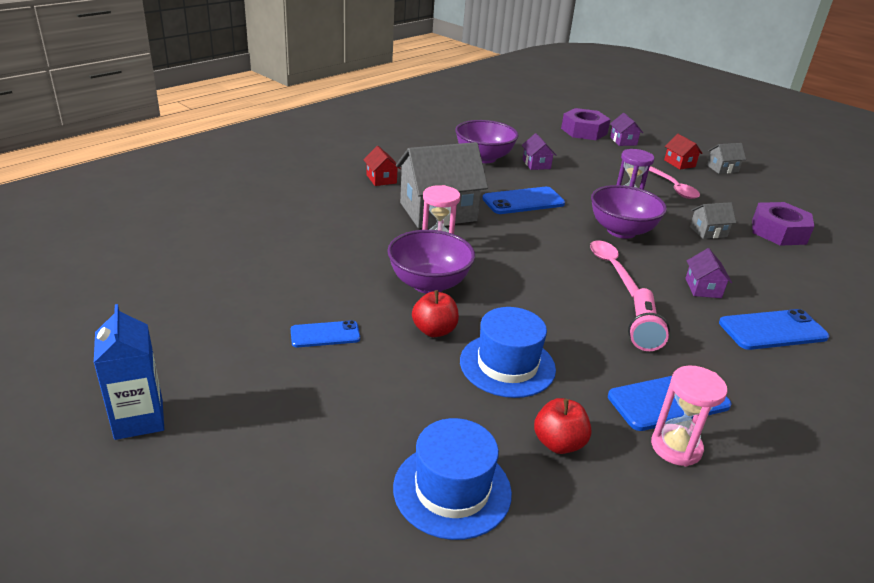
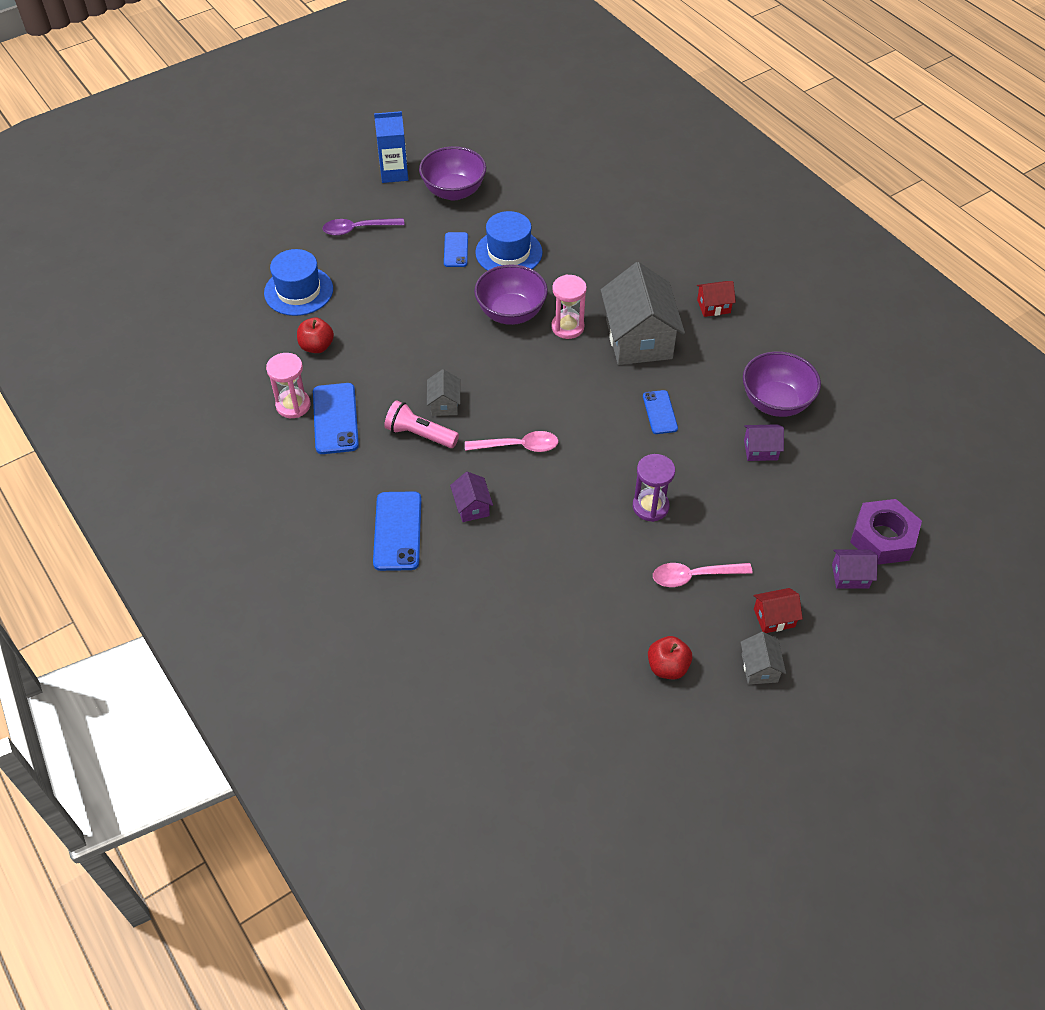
camera: 105 degrees right, 20 degrees up
(288, 441) = (358, 229): none -> purple spoon
(434, 330) = (448, 306): red apple -> red apple (667, 667)
(507, 365) = (398, 339): blue hat -> blue hat (508, 252)
(523, 201) = (660, 412): blue phone -> blue phone, size x0.62
(621, 231) = (588, 479): purple bowl -> purple bowl (454, 191)
(703, 288) = (472, 506): purple house -> purple house turned 60 degrees clockwise
(708, 232) = (580, 563): grey house -> grey house (444, 404)
(778, 232) = (574, 640): purple nut -> none

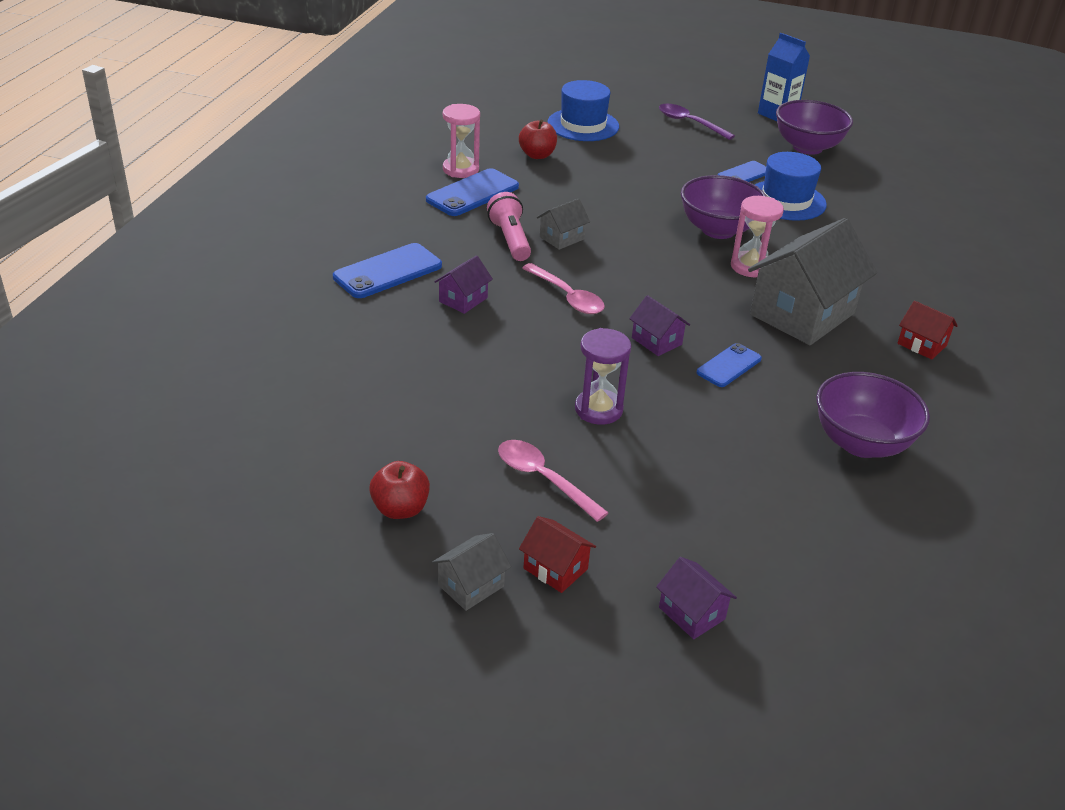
camera: 50 degrees right, 15 degrees down
(760, 450) = (779, 459): purple house -> purple house (656, 341)
(883, 538) = (786, 621): purple nut -> none

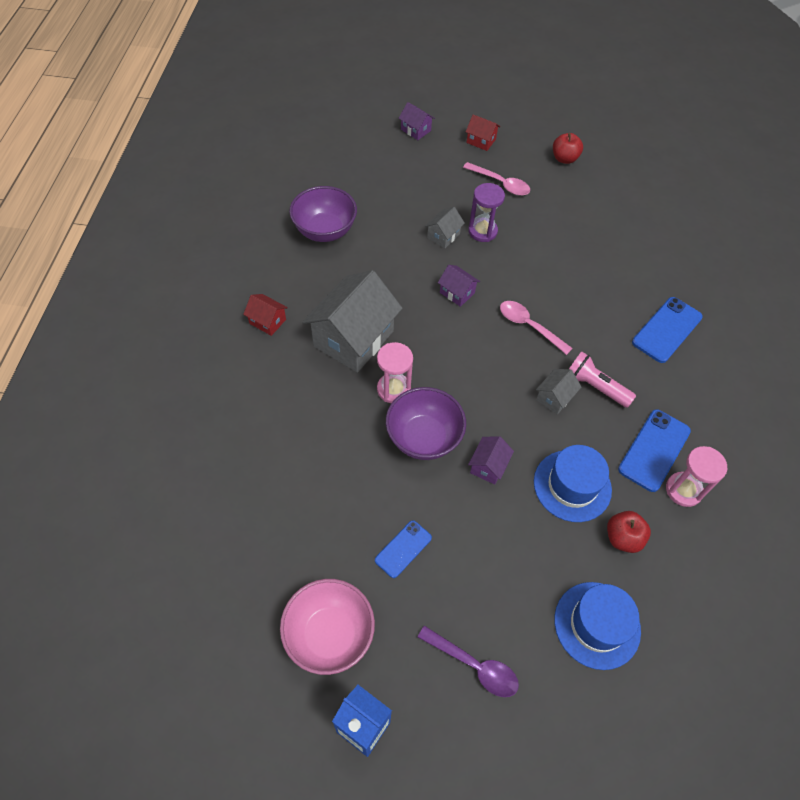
camera: 170 degrees right, 20 degrees up
(463, 300) = (600, 310): purple house -> purple house (488, 466)
(471, 585) = (516, 129): grey house -> grey house (443, 236)
(510, 240) = (595, 387): pink flashlight -> pink flashlight turned 150 degrees clockwise
(729, 366) = (406, 278): blue phone -> none
(786, 200) = (360, 504): blue hat -> blue hat (572, 485)
(807, 147) = (329, 634): purple bowl -> pink bowl

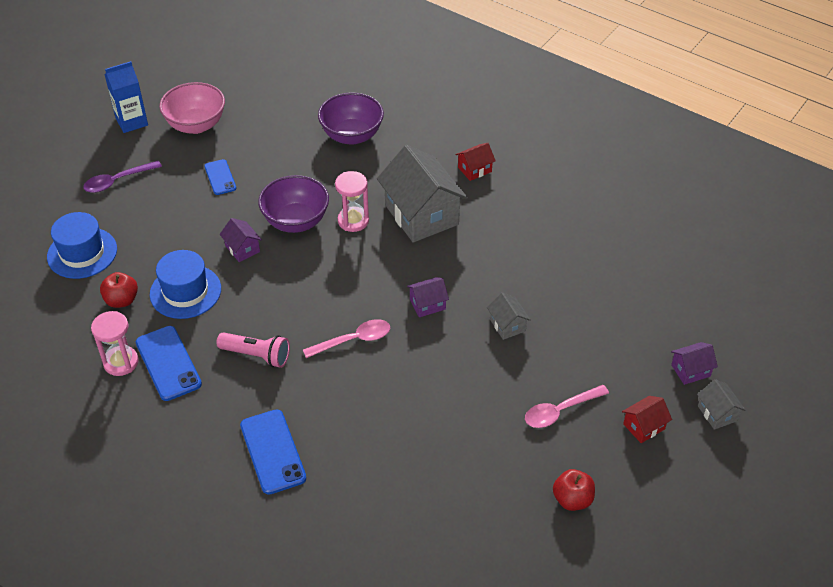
camera: 120 degrees right, 10 degrees down
(325, 231) = (563, 238): purple bowl -> purple bowl (352, 135)
(482, 231) = (495, 360): purple hourglass -> none
(554, 398) = (268, 321): grey house -> grey house (717, 413)
(595, 387) = (256, 355): pink flashlight -> pink flashlight turned 45 degrees clockwise

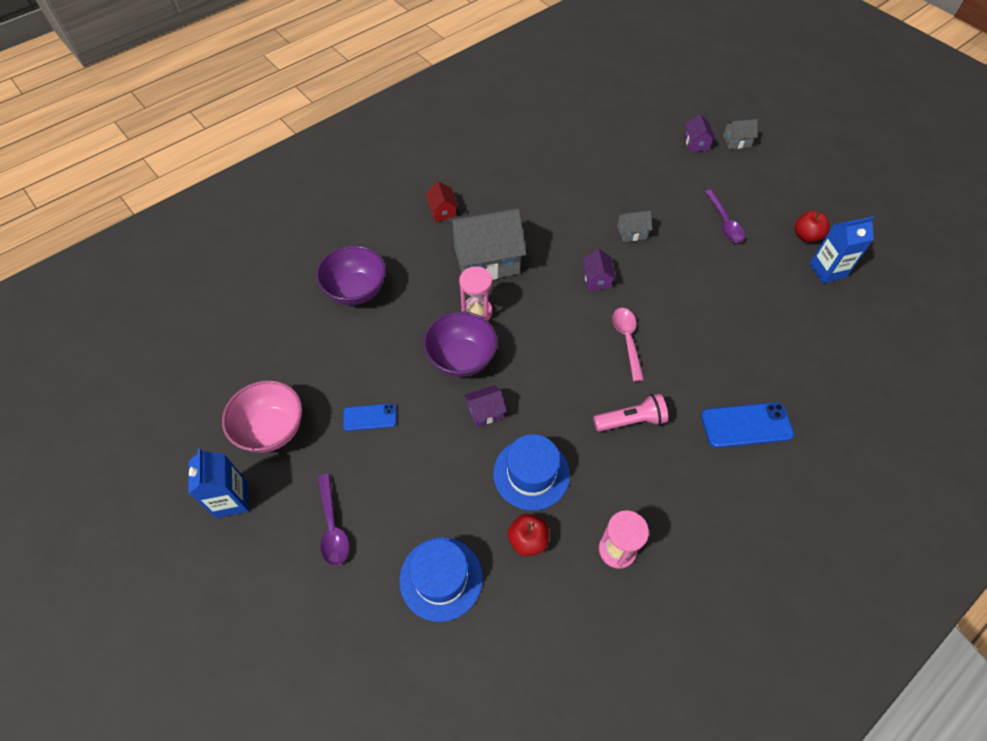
camera: 75 degrees left, 10 degrees up
(168, 363) = (626, 502): blue phone -> none
(256, 355) = (631, 421): pink flashlight -> pink flashlight turned 45 degrees clockwise
(521, 524) = (827, 270): none -> blue carton
(560, 411) = (724, 222): pink spoon -> purple spoon
(644, 426) = (744, 181): red house -> none

